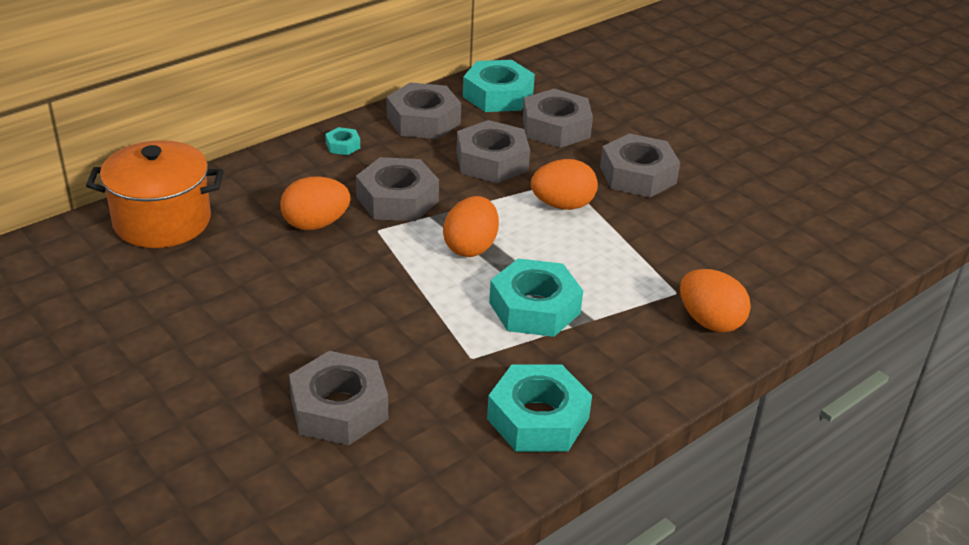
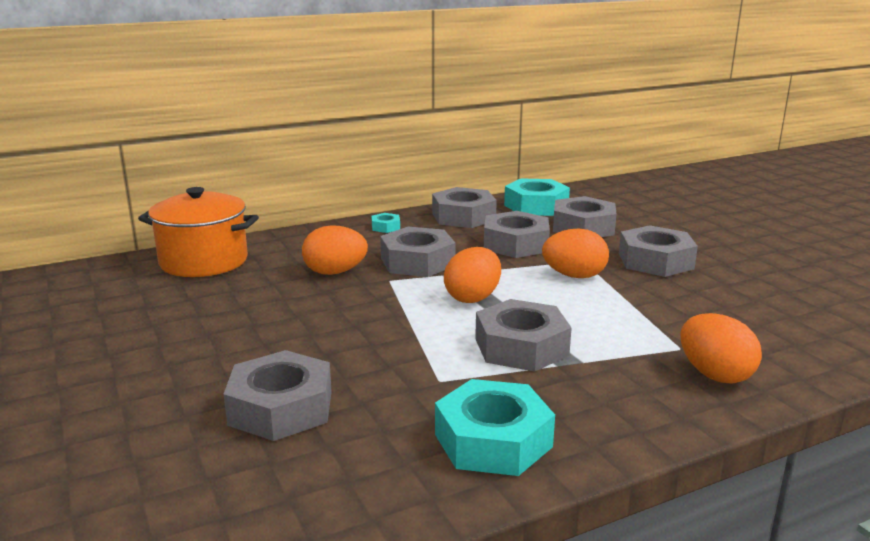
camera: 15 degrees right, 15 degrees down
(534, 308) = (521, 347): turquoise nut -> grey nut

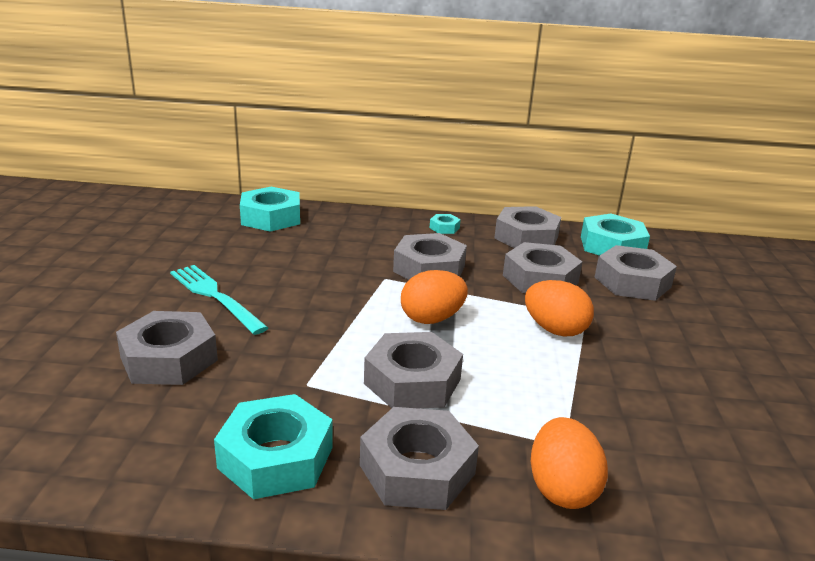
camera: 30 degrees right, 5 degrees up
(204, 261) = (271, 218): orange pot -> turquoise nut
(246, 343) = (214, 296): none -> turquoise fork
(335, 272) = (351, 257): orange egg -> none
(655, 261) = (663, 343): grey nut -> grey nut (417, 469)

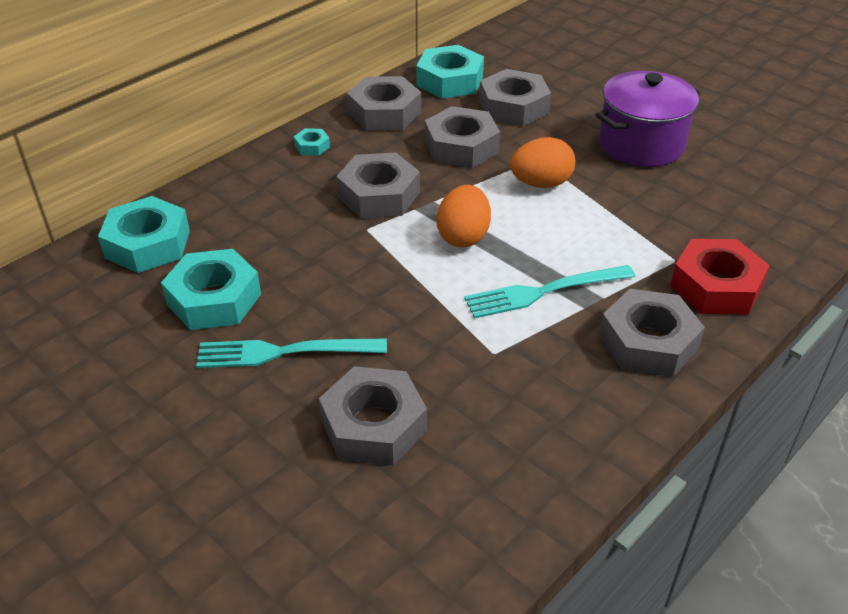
camera: 50 degrees left, 15 degrees up
(276, 457) = (578, 411): turquoise nut -> turquoise nut (214, 299)
(412, 381) = (542, 292): grey nut -> turquoise fork
(561, 489) = (716, 286): orange egg -> red nut
(704, 362) = (641, 144): none -> purple pot

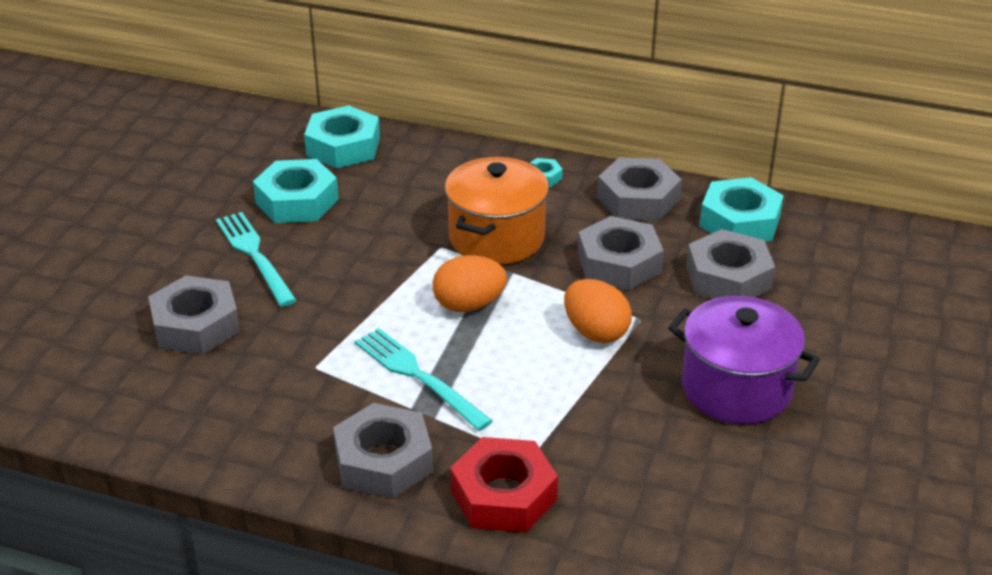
camera: 65 degrees right, 5 degrees down
(379, 195) = (496, 238): grey nut -> orange pot

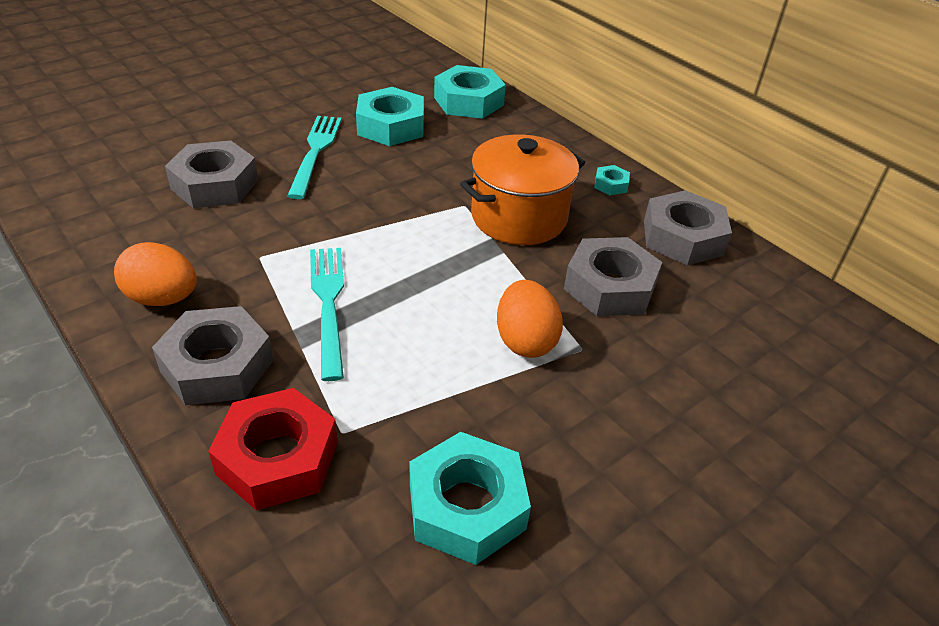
camera: 30 degrees right, 5 degrees up
(469, 305) = (436, 263): orange egg -> orange egg (162, 298)
(728, 277) = (711, 350): grey nut -> none
(736, 388) = (617, 472): purple pot -> none
(739, 221) = (771, 300): turquoise nut -> turquoise nut (467, 506)

